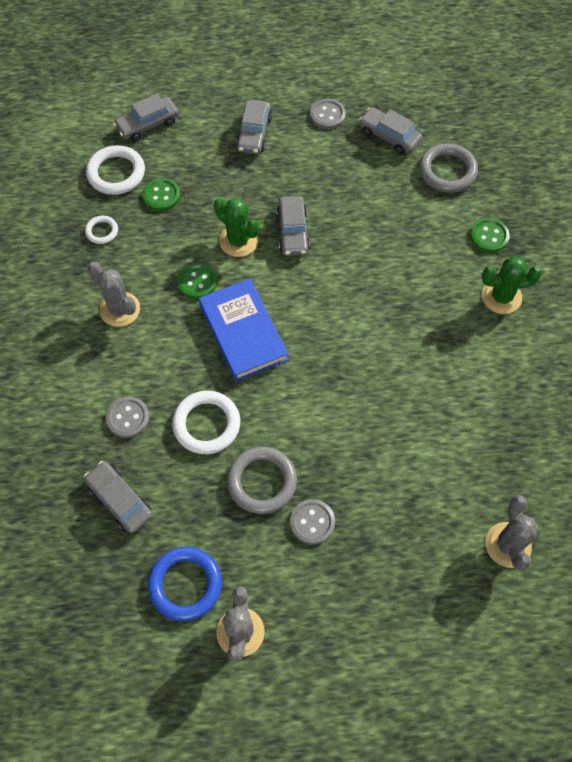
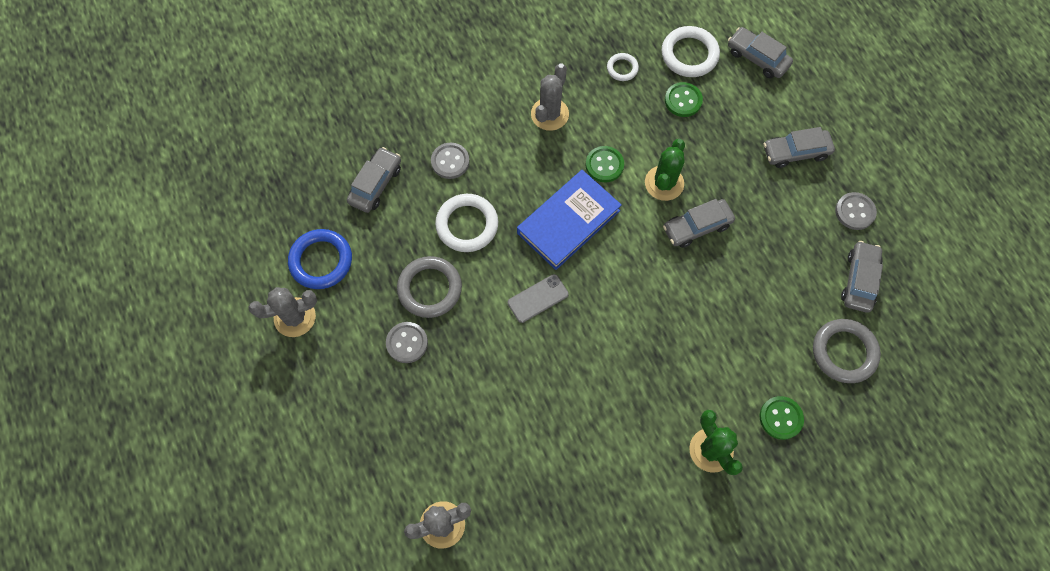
camera: 70 degrees right, 5 degrees up
(311, 385) = (538, 298): none -> grey phone

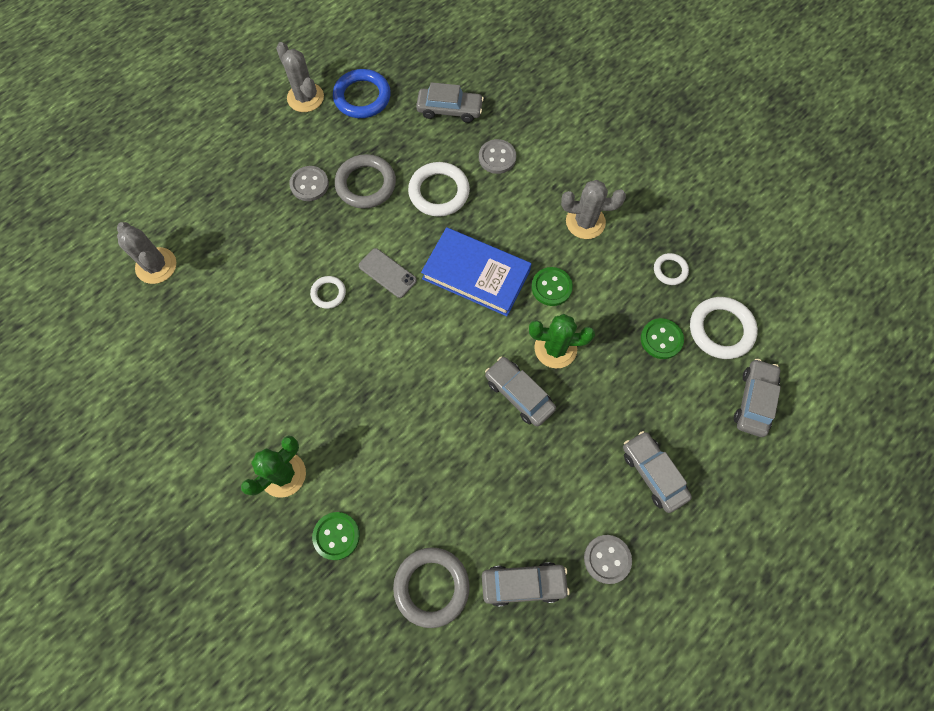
camera: 70 degrees right, 0 degrees up
(539, 359) = (328, 293): none -> white ring

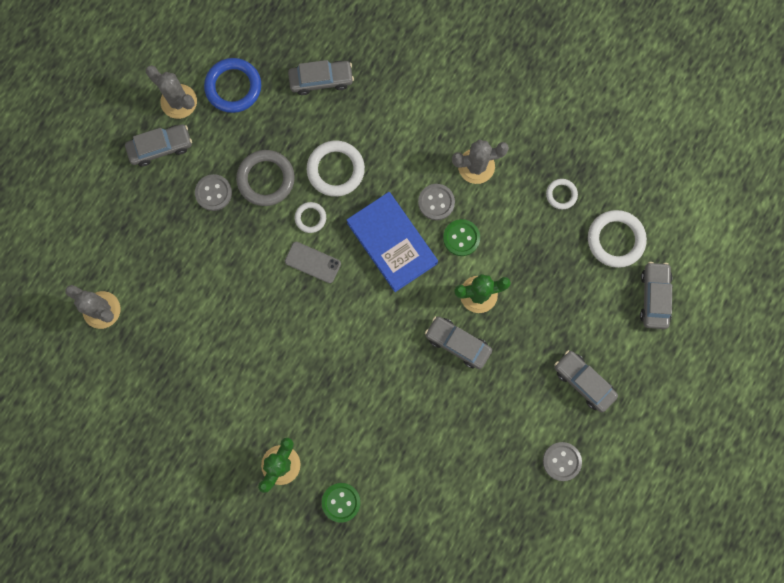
camera: 15 degrees left, 10 degrees up
(328, 293) = (266, 295): white ring -> white ring (310, 218)
(431, 587) = (429, 521): grey ring -> none
(476, 274) = (392, 243): blue book -> blue book turned 45 degrees clockwise
(497, 157) = (379, 120): grey button -> grey button (436, 202)
(523, 584) = (500, 499): grey car -> grey car (160, 147)
(661, 339) = (566, 262): green button -> none

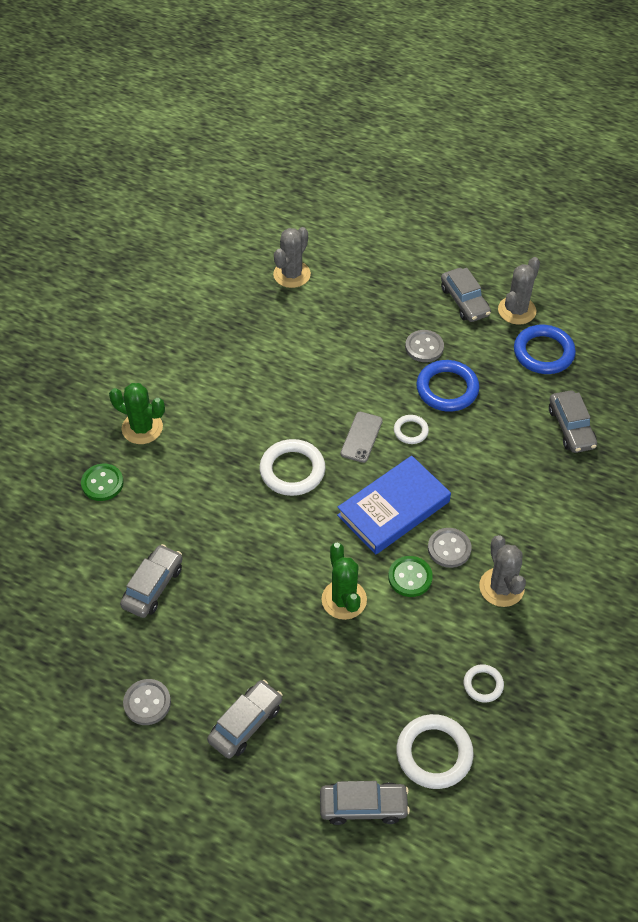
camera: 85 degrees right, 25 degrees down
(266, 179) = (447, 389): grey ring -> blue ring
(335, 170) = (469, 449): white ring -> white ring (292, 470)
(457, 343) = (283, 582): grey car -> grey car (153, 586)

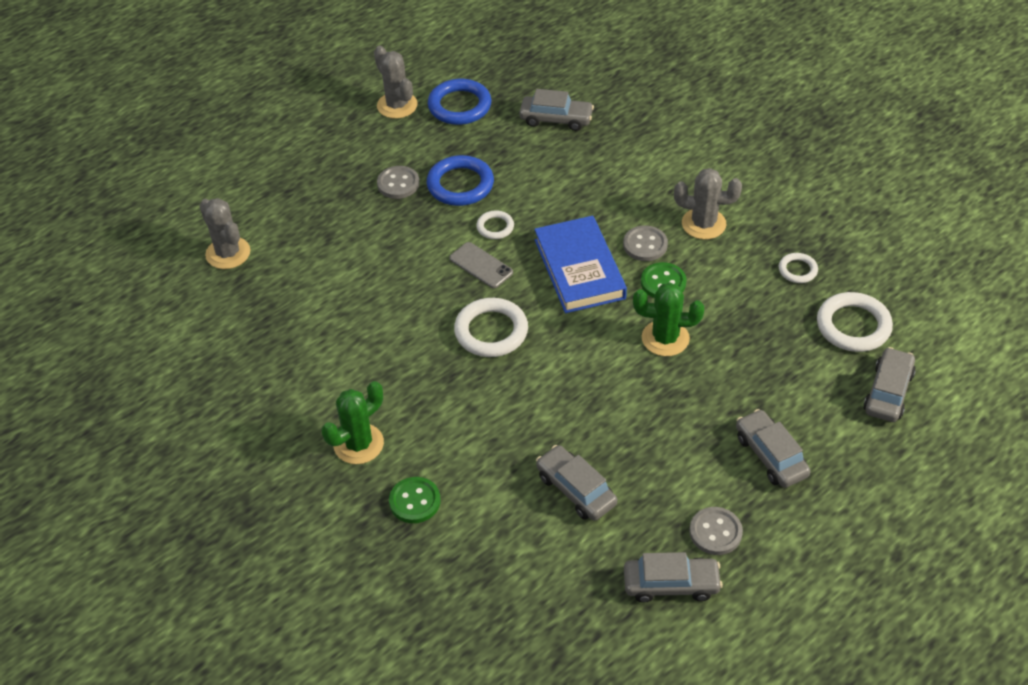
camera: 65 degrees left, 5 degrees down
(464, 301) = (360, 136): grey car -> grey car (671, 584)

